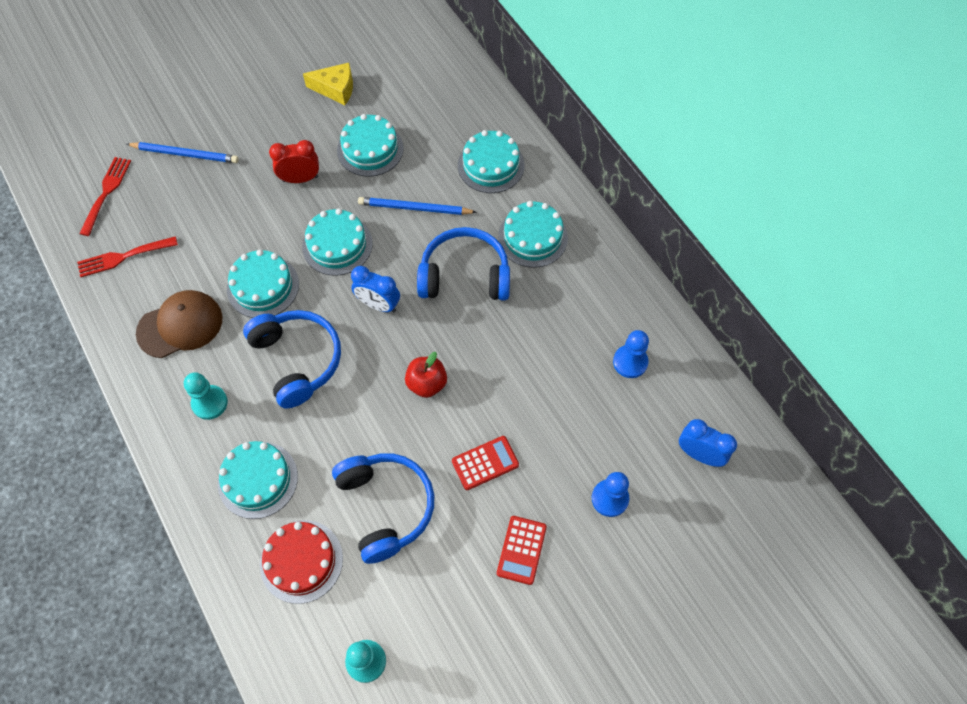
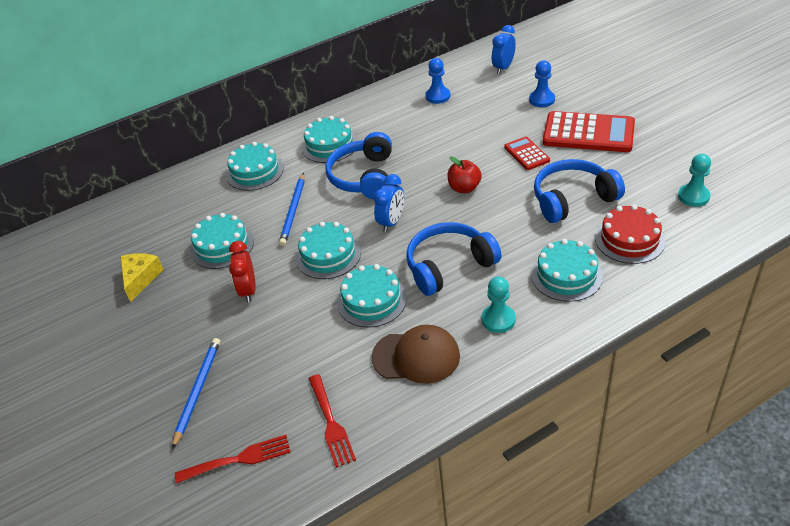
camera: 85 degrees left, 20 degrees down
(106, 192) = (239, 459): red fork -> red fork turned 150 degrees clockwise
(180, 325) = (416, 356): brown cap -> brown cap turned 120 degrees clockwise
(521, 550) = (588, 133): red calculator -> red calculator, size x1.94

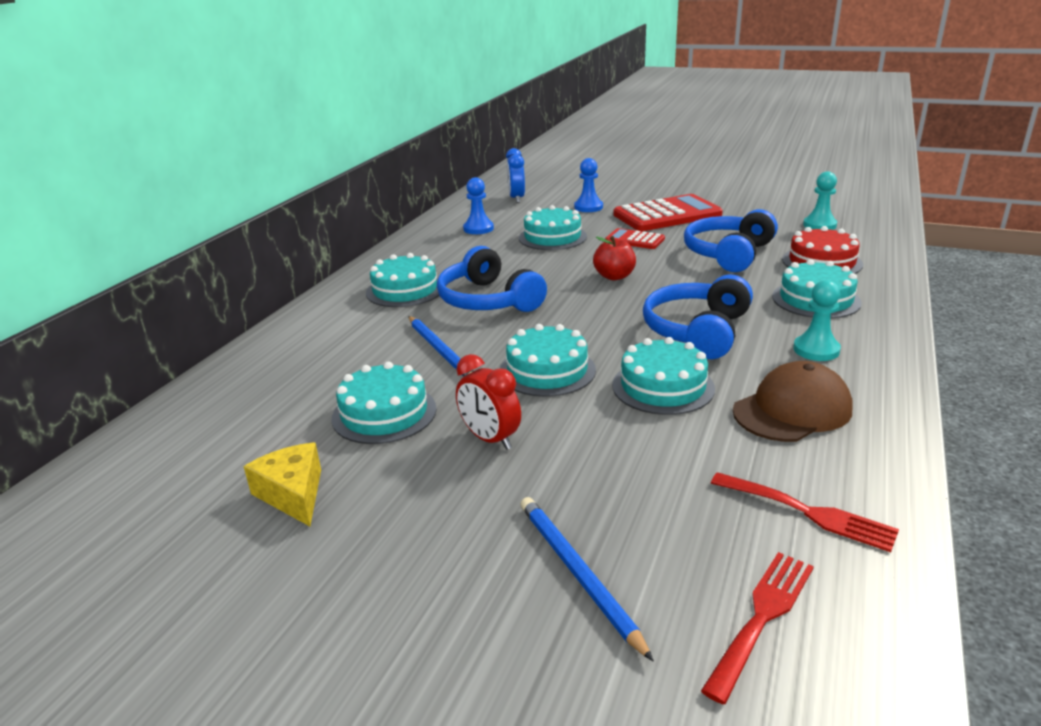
camera: 40 degrees left, 15 degrees down
(255, 171) = (333, 337): turquoise cake -> turquoise cake (552, 237)
(391, 222) = (579, 322): blue clock -> none

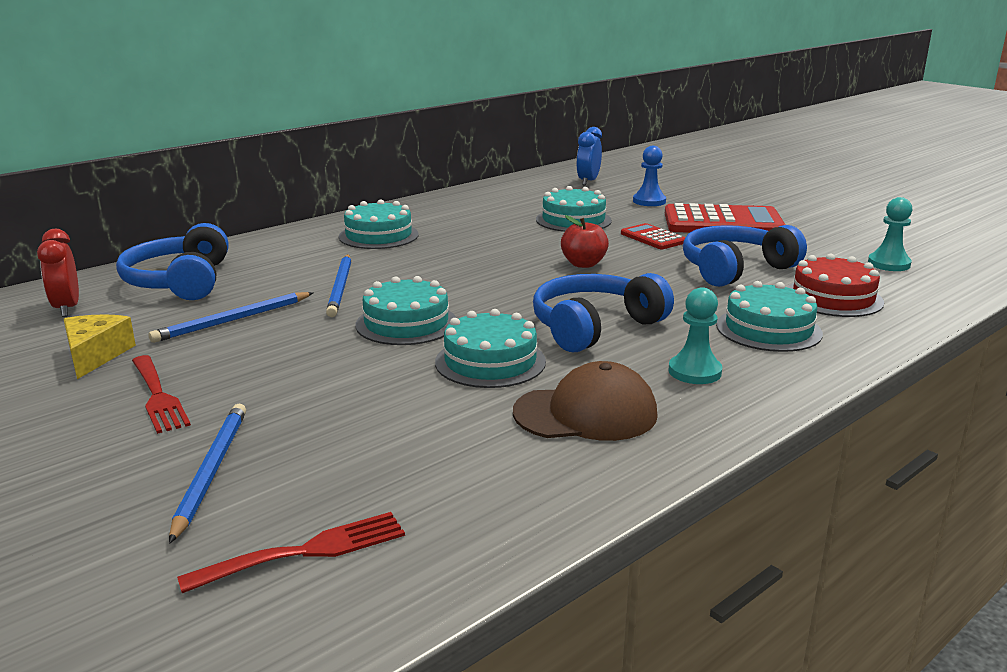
camera: 25 degrees right, 5 degrees down
(384, 413) = (233, 320): turquoise cake -> blue pencil
(478, 229) = (514, 200): blue pawn -> none
(488, 300) = (436, 258): blue headphones -> blue headphones (179, 282)
(490, 439) = (284, 360): red clock -> red clock (67, 308)
(808, 512) = (469, 494): red fork -> red fork (158, 396)

